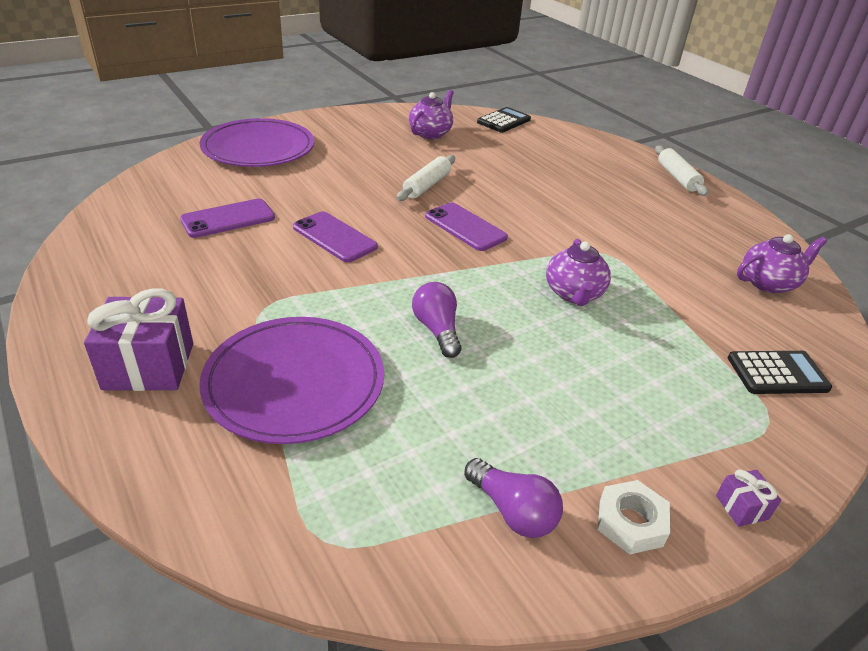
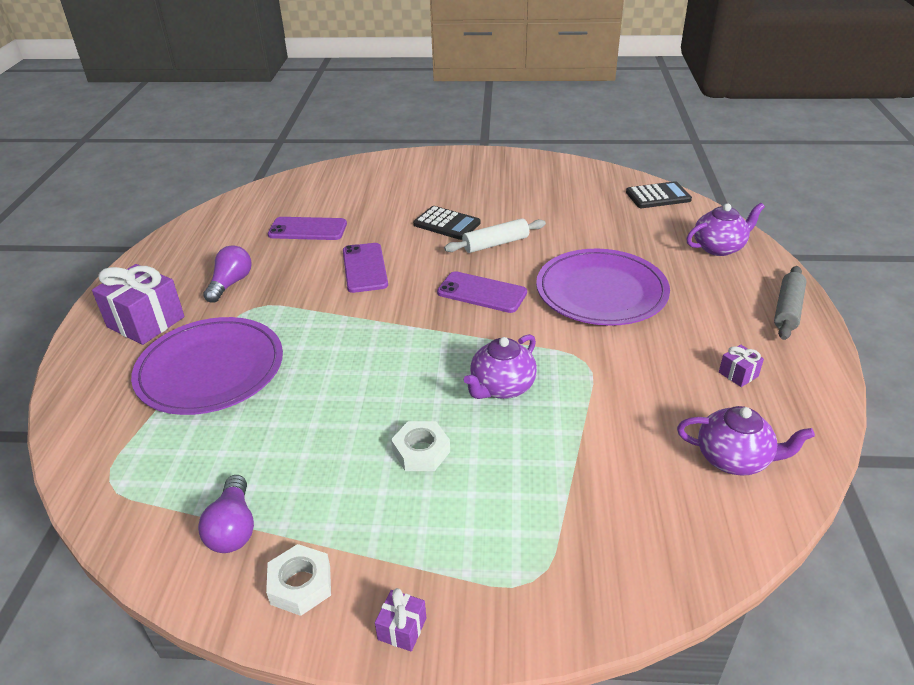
camera: 40 degrees right, 0 degrees up
(258, 148) = (396, 173): purple plate -> purple plate (601, 291)
(430, 133) = (563, 193): purple teapot -> purple teapot (719, 247)
(437, 330) = (349, 372): purple light bulb -> purple light bulb (231, 283)
(465, 227) = (482, 293): purple phone -> purple phone turned 60 degrees counterclockwise
(580, 368) = (421, 451): none -> white nut
(677, 177) = (787, 309): white rolling pin -> grey rolling pin
(703, 228) = (738, 374): none -> purple gift
(777, 373) = (606, 545): black calculator -> black calculator (447, 224)

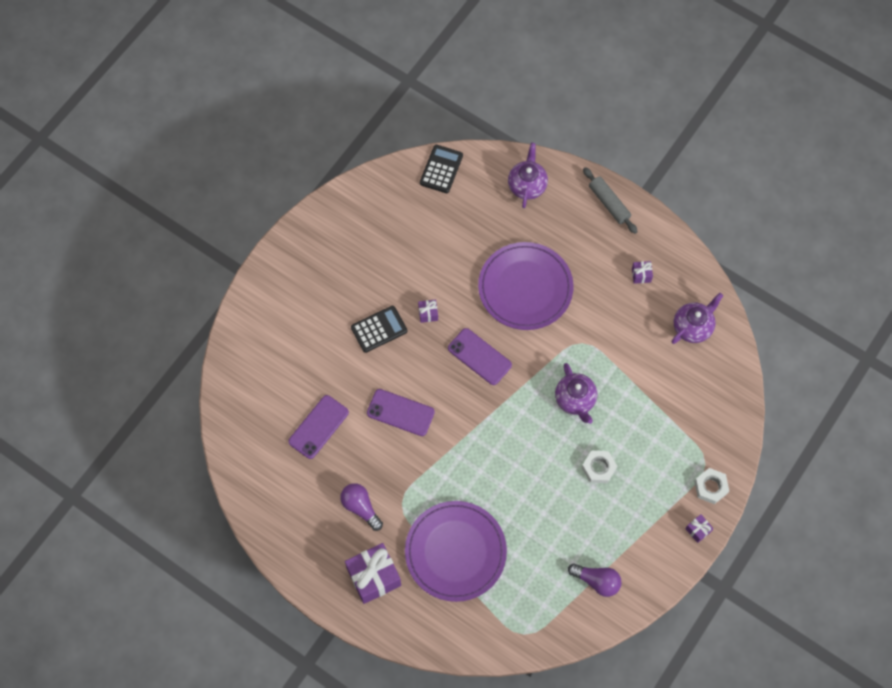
camera: 60 degrees left, 30 degrees up
(301, 585) = (650, 563): white nut -> white nut (710, 487)
(482, 293) = (479, 356): purple phone -> purple phone turned 75 degrees clockwise
(495, 244) = (428, 313): white rolling pin -> purple gift

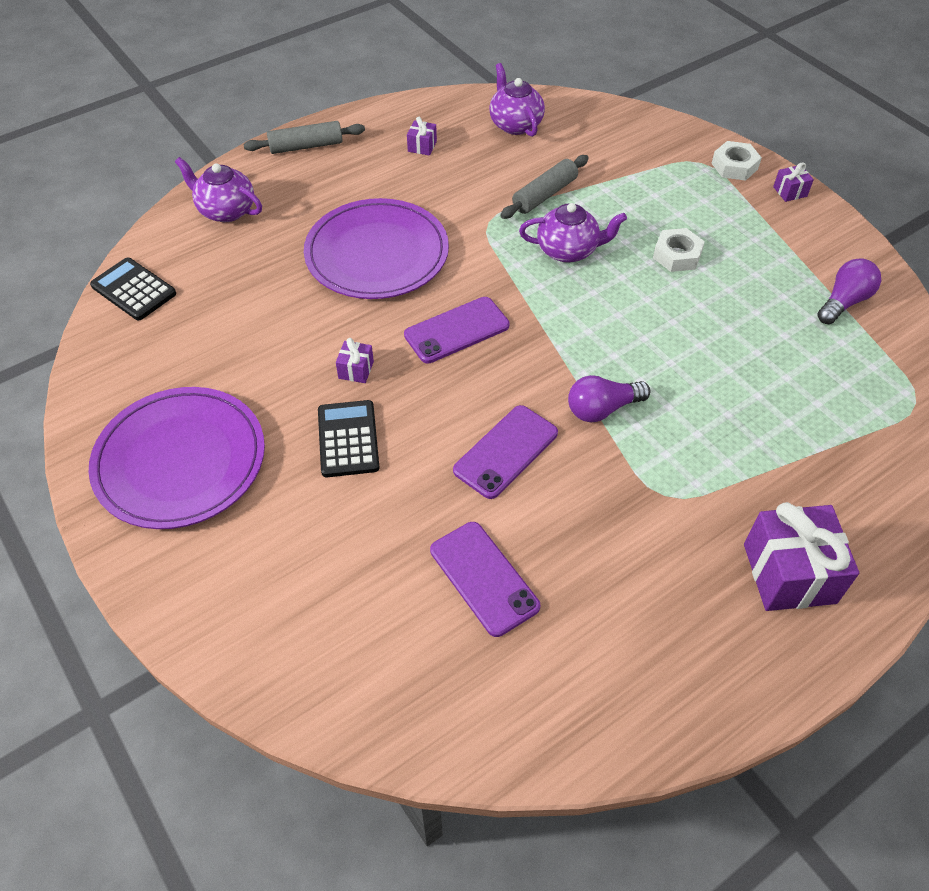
camera: 70 degrees left, 15 degrees down
(361, 507) = (656, 556): purple light bulb -> purple light bulb (602, 409)
(455, 552) = (767, 447): purple plate -> purple plate (180, 461)
(624, 369) = (544, 195): none -> grey rolling pin

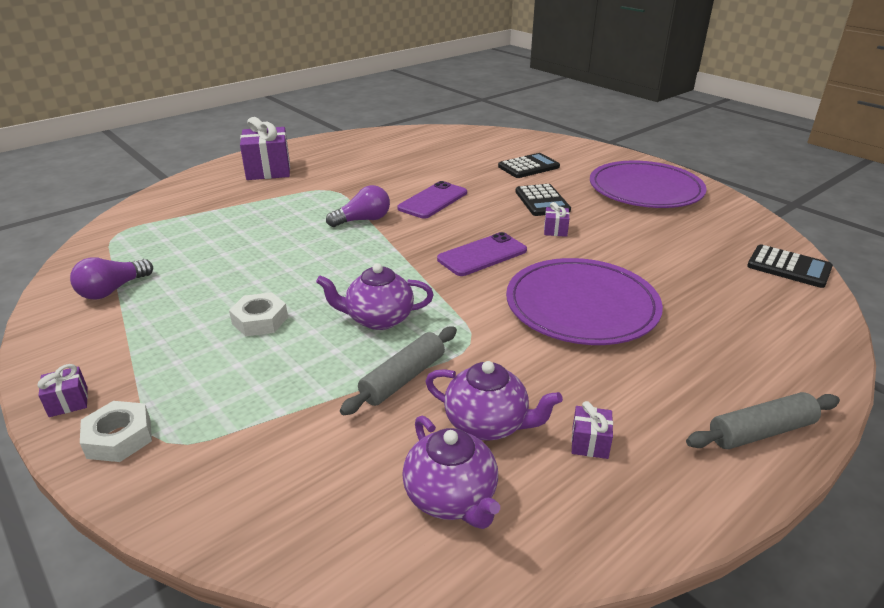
camera: 175 degrees right, 20 degrees down
(226, 210) = (780, 338): purple teapot -> purple teapot (488, 424)
(331, 551) = (528, 167): none -> black calculator
(484, 578) = (441, 163): purple phone -> none

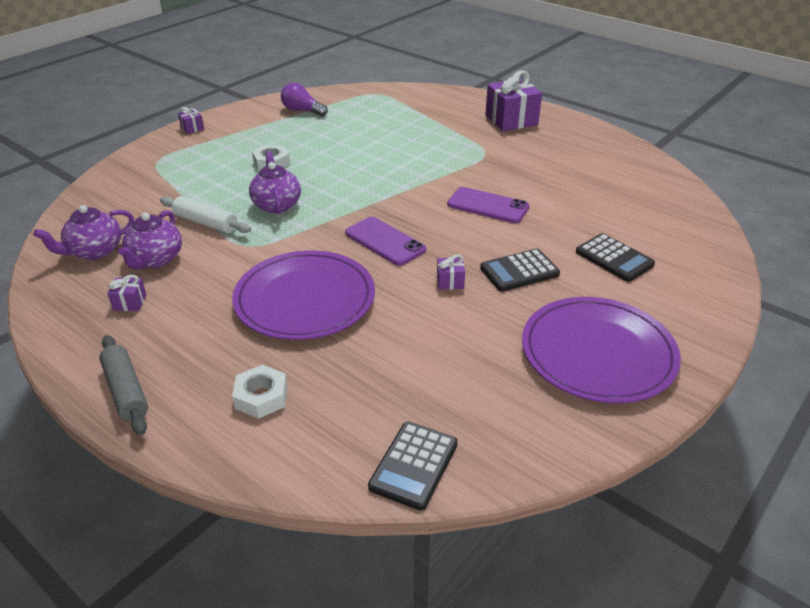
camera: 80 degrees right, 5 degrees up
(119, 438) = (162, 148): white nut -> white nut (261, 397)
(363, 220) = (431, 177): purple light bulb -> none
(403, 378) = (206, 223): grey rolling pin -> white rolling pin

